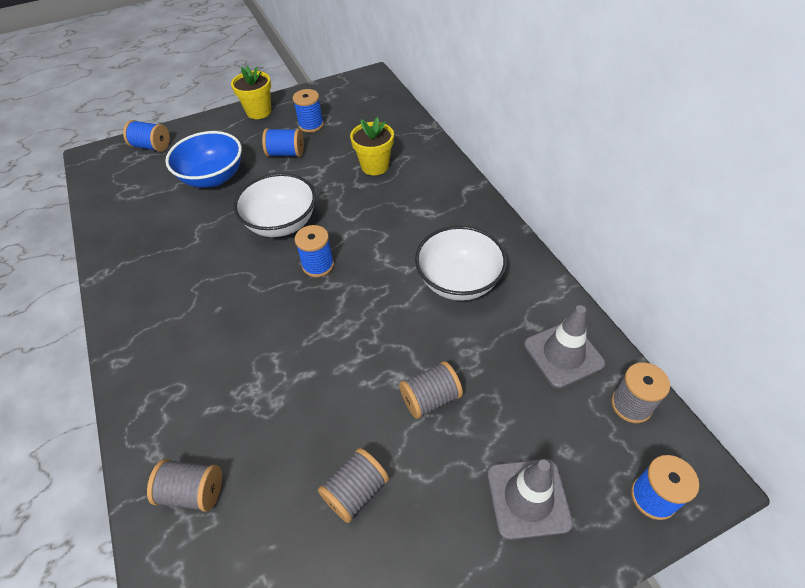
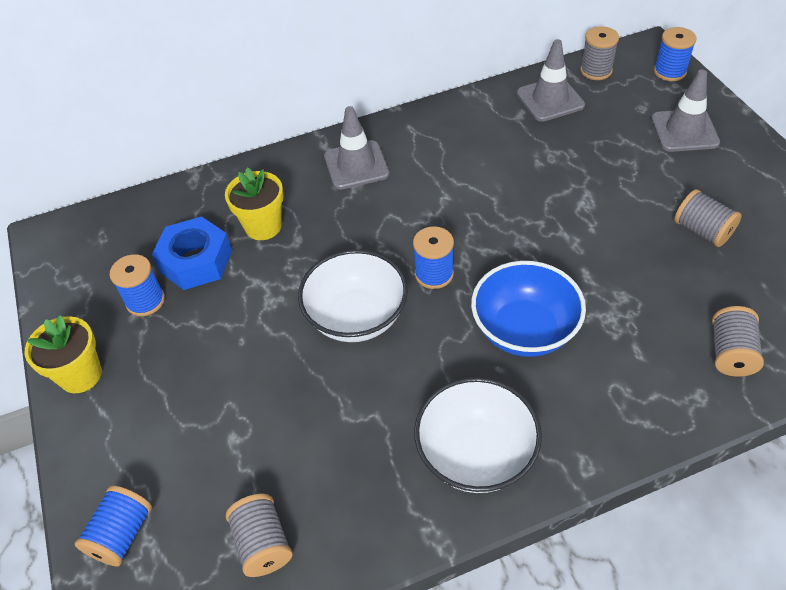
camera: 85 degrees left, 0 degrees up
(213, 177) = (238, 416): blue bowl -> blue bowl (524, 330)
(286, 153) = (206, 326): blue spool -> none
(343, 140) = (196, 261): none -> blue nut
(430, 398) = (604, 182): grey spool -> grey spool (263, 543)
(444, 209) = (356, 165): none -> grey traffic cone
(459, 281) = (465, 158): white bowl -> white bowl (476, 454)

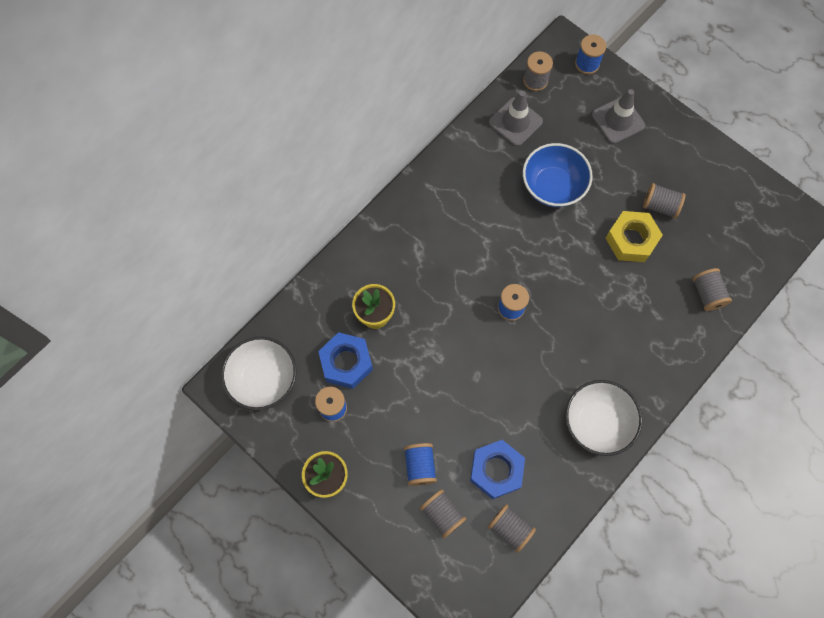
camera: 30 degrees left, 20 degrees up
(122, 534) = (427, 562): blue spool -> blue spool (420, 466)
(185, 481) = (442, 514): none -> grey spool
(294, 456) = (496, 470): none -> blue nut
(356, 165) = (409, 236): grey traffic cone -> none
(356, 317) = (479, 361): white bowl -> white bowl (263, 379)
(524, 330) = (586, 327): blue bowl -> blue bowl (553, 186)
(642, 254) = (631, 240): none -> yellow nut

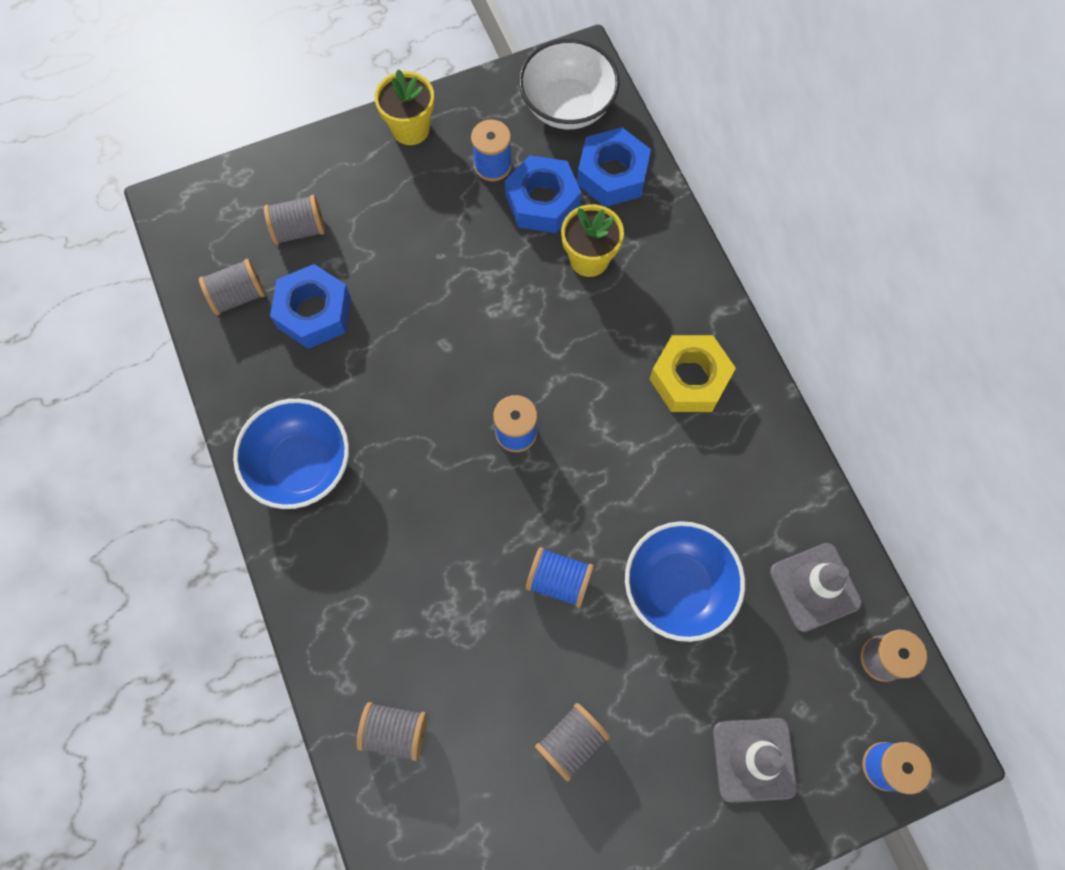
camera: 115 degrees right, 0 degrees up
(306, 327) = (612, 174): none -> blue nut
(420, 466) = (369, 230): blue spool -> blue spool (559, 580)
(597, 422) = (301, 465): white bowl -> blue bowl
(631, 240) = (536, 661): yellow nut -> yellow nut (689, 379)

